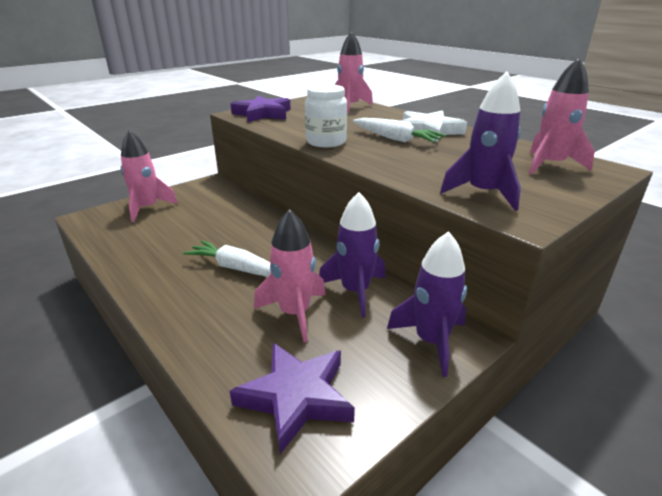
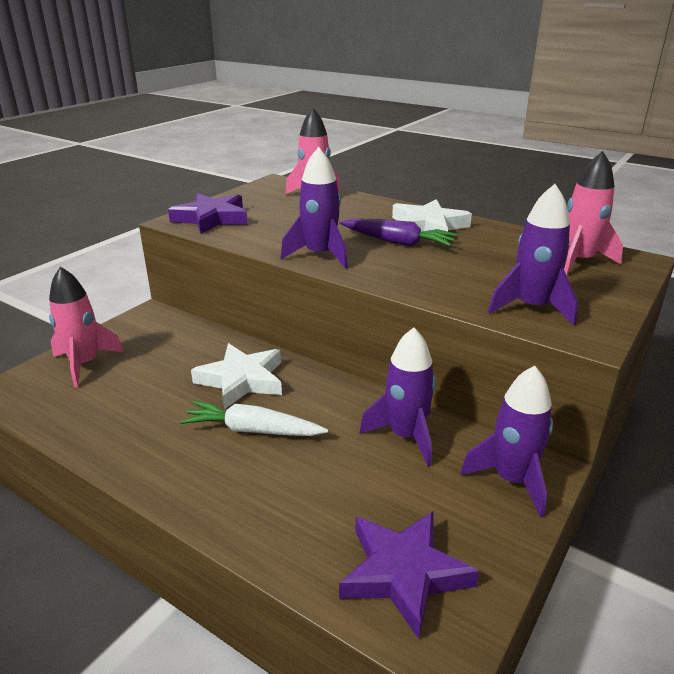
camera: 15 degrees left, 0 degrees up
(249, 233) = (242, 380): none -> white star
(294, 313) = (351, 475): pink rocket -> none
(326, 142) = (320, 255): white jar -> purple rocket
(395, 139) = (398, 242): white carrot -> purple carrot

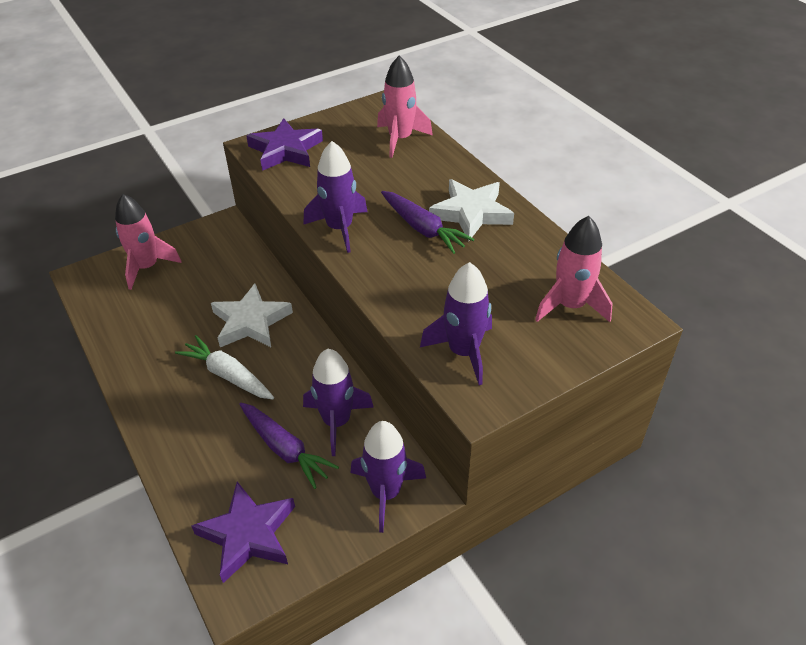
camera: 25 degrees right, 15 degrees up
(373, 476) = (285, 449): none -> purple carrot

